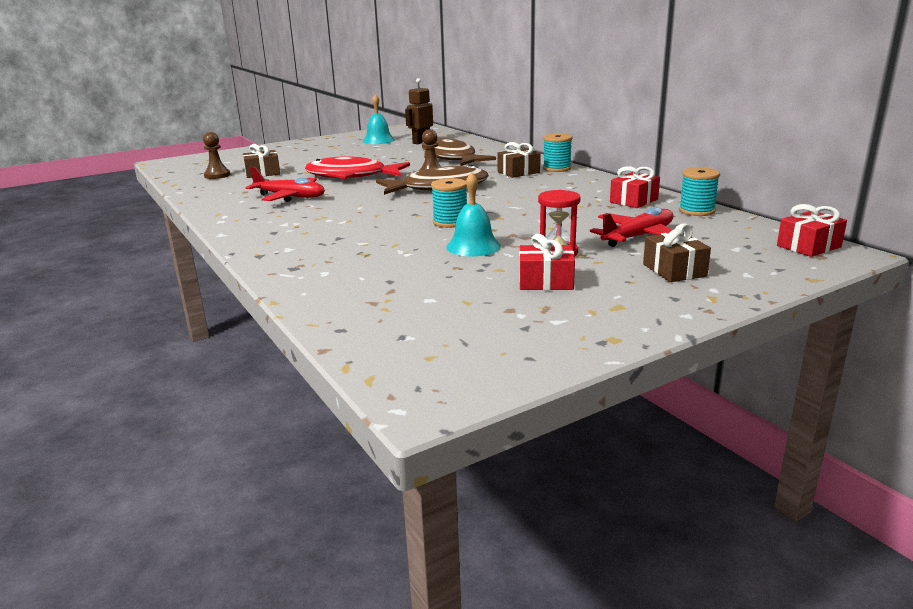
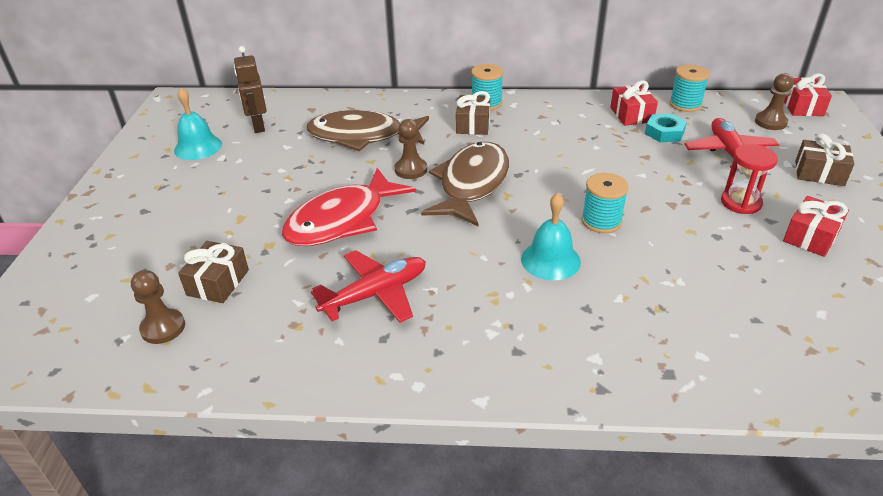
camera: 55 degrees left, 15 degrees up
(473, 246) = (689, 236): turquoise bell -> turquoise bell (550, 260)
(626, 214) = (664, 133): none -> turquoise nut
(739, 240) = (770, 122): none -> brown pawn

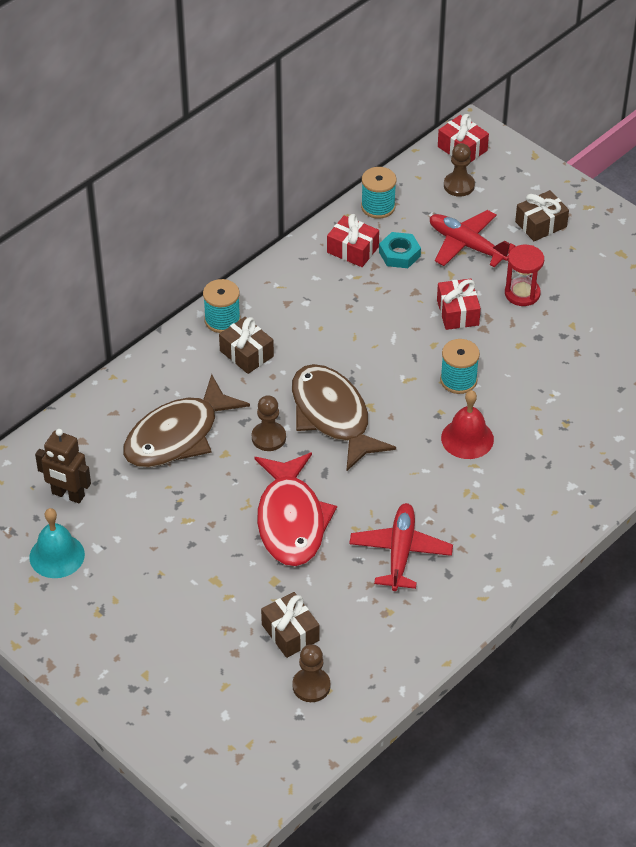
camera: 50 degrees left, 10 degrees up
(550, 260) = (467, 438): turquoise bell -> red bell
(810, 237) = (589, 294): red gift -> red gift (457, 312)

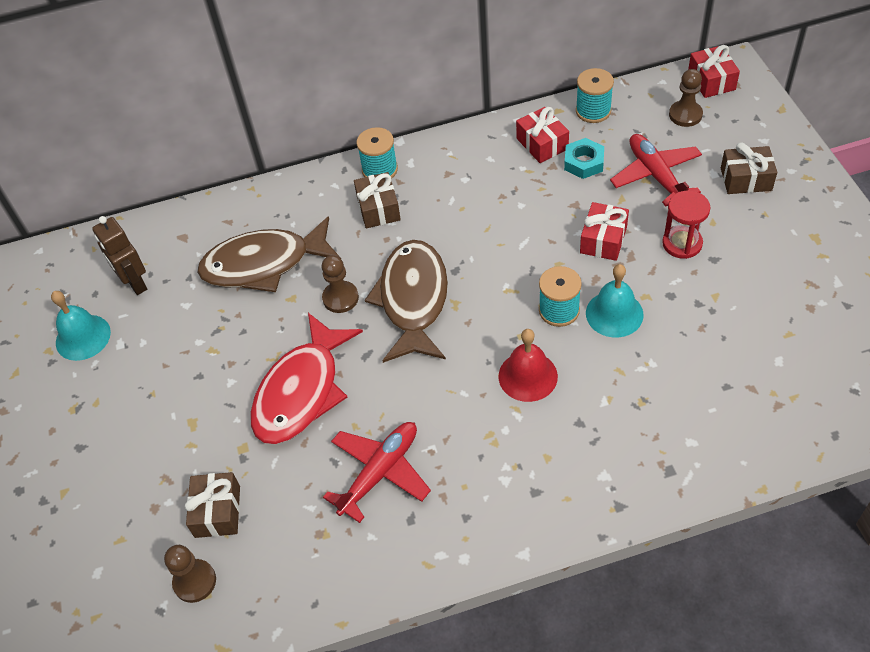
camera: 35 degrees right, 5 degrees up
(503, 367) = (614, 313): none -> turquoise bell

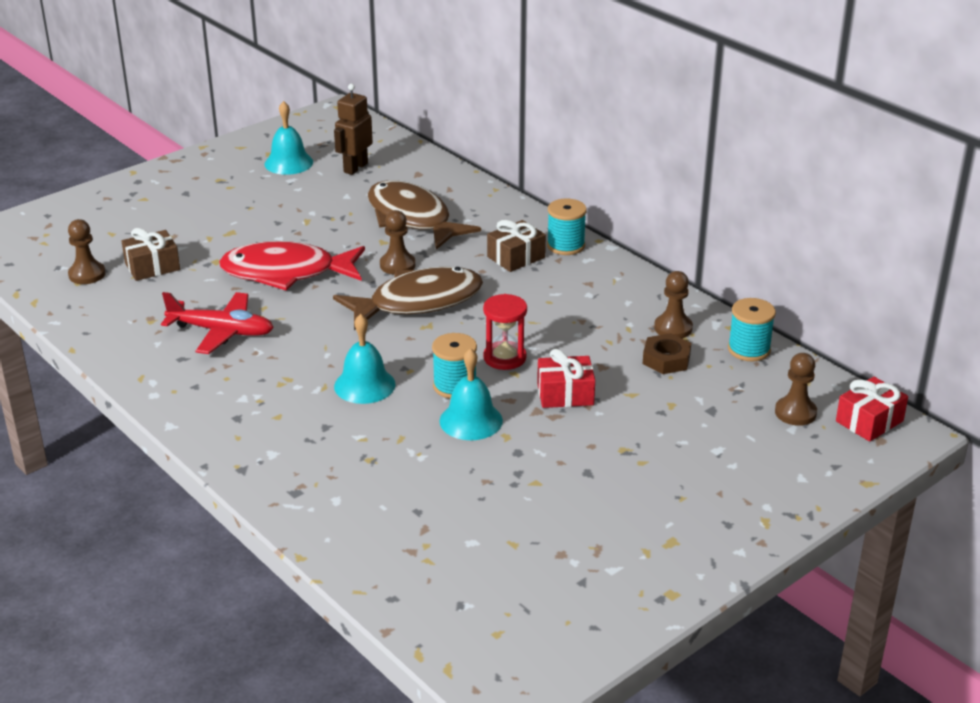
camera: 60 degrees right, 20 degrees down
(528, 376) = (364, 385): red bell -> turquoise bell
(542, 144) = (673, 328): red gift -> brown pawn
(583, 162) = (666, 359): turquoise nut -> brown nut
(656, 175) = (683, 410): red plane -> none
(682, 243) = (595, 446): red hourglass -> red hourglass (504, 358)
(746, 179) = (726, 474): brown gift -> none

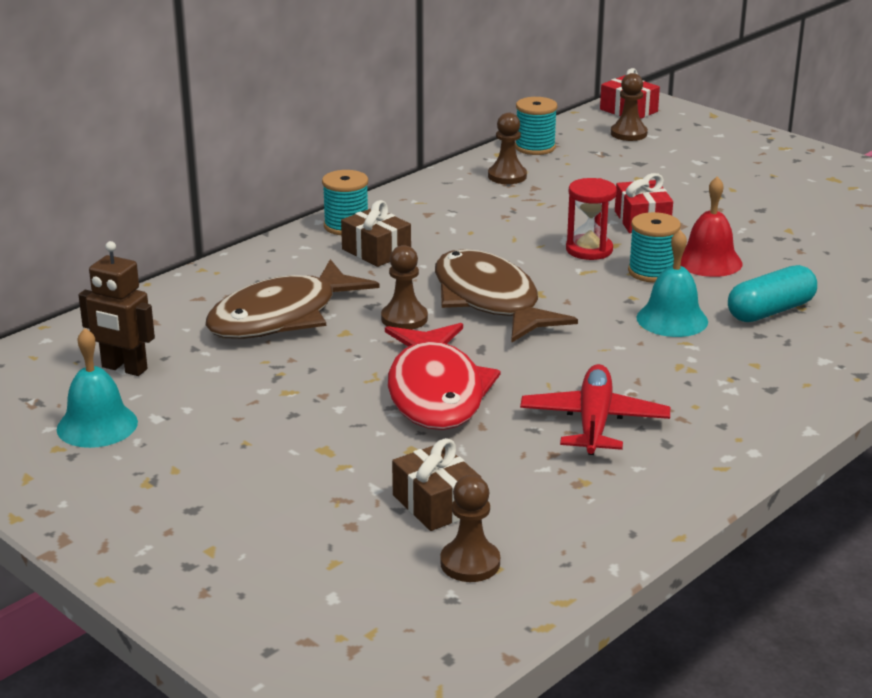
camera: 95 degrees left, 5 degrees down
(366, 440) = (770, 311): none -> turquoise capsule
(471, 420) = (708, 261): turquoise bell -> red bell
(666, 359) = (564, 179): brown nut -> none

